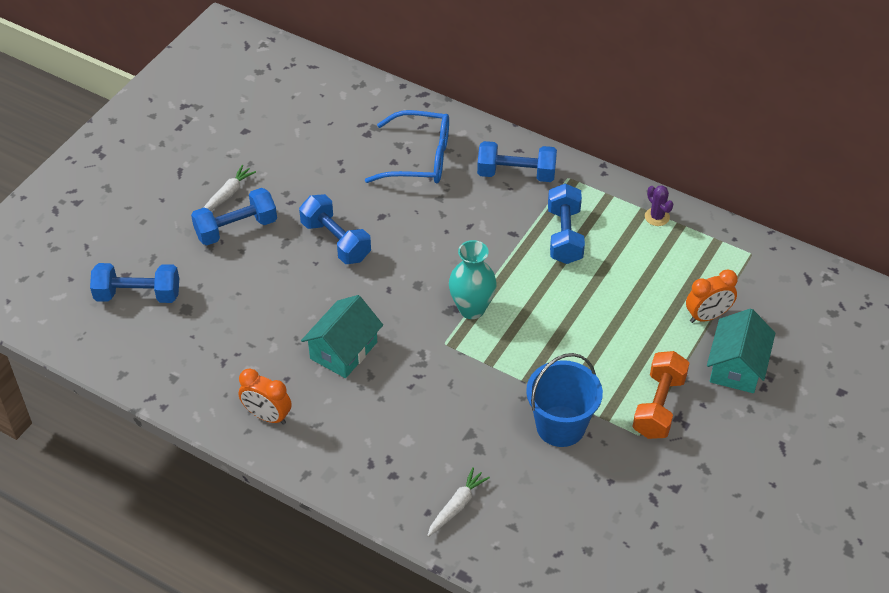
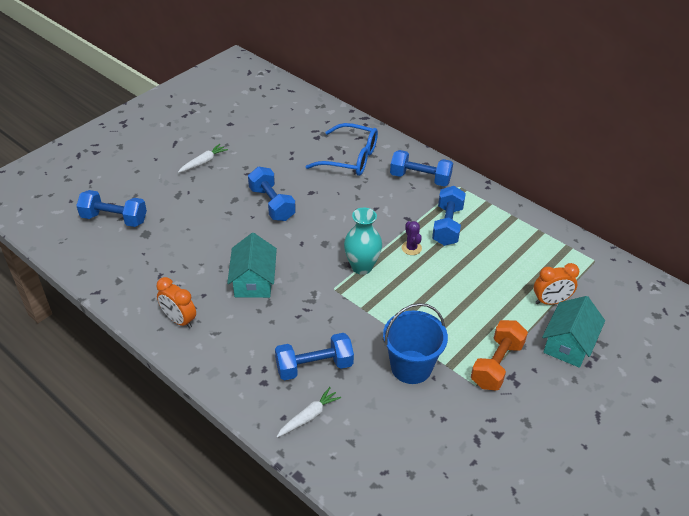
camera: 10 degrees right, 5 degrees down
(236, 228) = (201, 185): blue dumbbell -> blue dumbbell (314, 366)
(343, 350) = (253, 281): turquoise house -> turquoise house turned 45 degrees counterclockwise
(657, 217) = (523, 223): purple cactus -> purple cactus (411, 248)

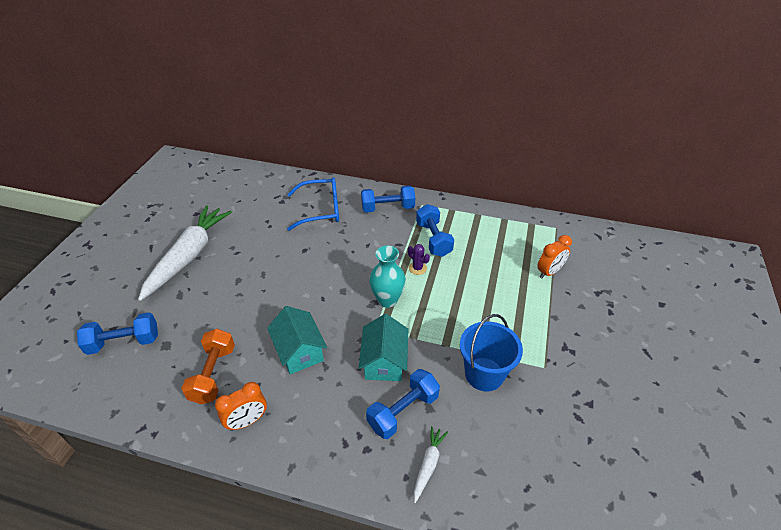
camera: 25 degrees left, 0 degrees up
(179, 320) = (247, 421): orange clock -> orange clock turned 45 degrees counterclockwise
(203, 162) = (189, 256): white carrot -> white carrot, size x2.37
(272, 204) = (275, 272): blue dumbbell -> none
(496, 364) = (547, 342): orange dumbbell -> orange dumbbell (213, 374)
(568, 344) = (585, 302): turquoise house -> turquoise house (384, 361)

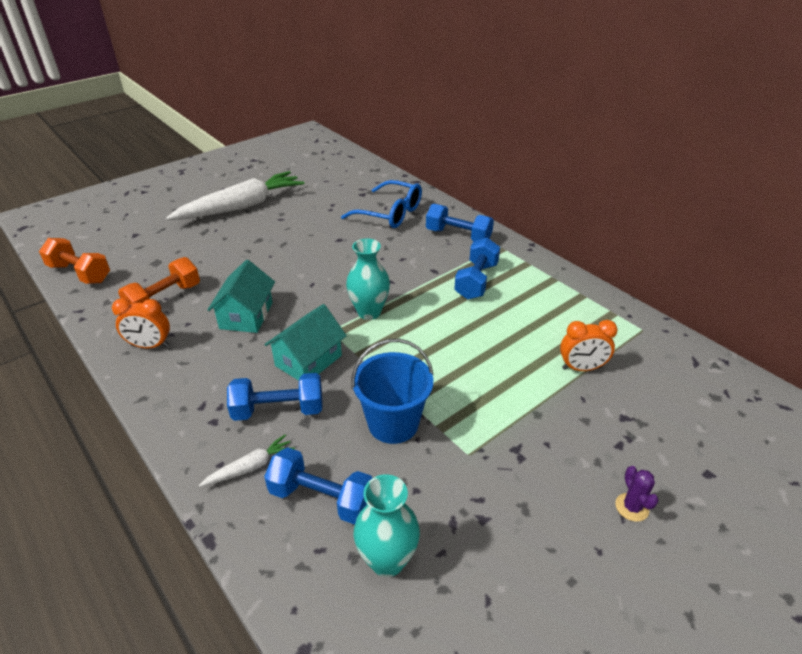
camera: 35 degrees right, 5 degrees down
(99, 394) = (80, 273): none -> orange dumbbell
(124, 342) = (132, 247): blue dumbbell -> blue dumbbell (322, 498)
(417, 268) = (430, 299): purple cactus -> purple cactus (632, 507)
(568, 466) = (387, 560): none -> turquoise vase

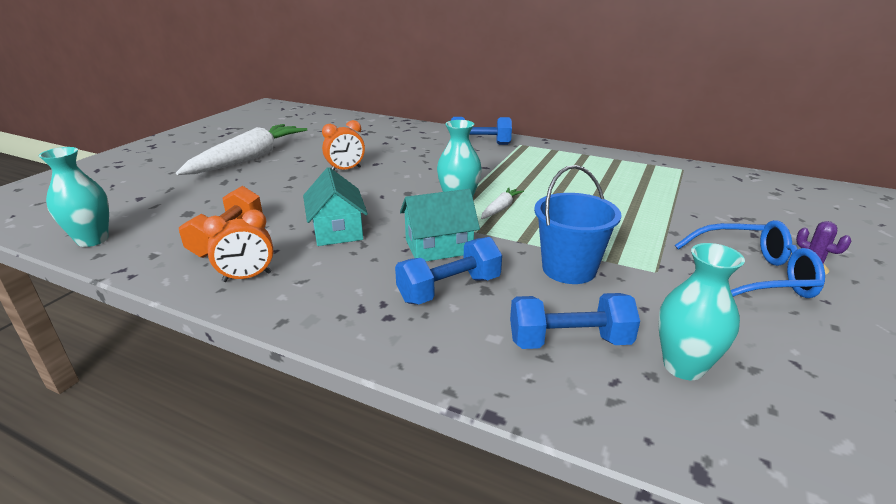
camera: 25 degrees left, 10 degrees down
(80, 273) = (92, 240): orange dumbbell -> turquoise vase
(250, 467) = (469, 340): white carrot -> white carrot (500, 208)
(308, 360) = (438, 247): turquoise house -> turquoise house turned 60 degrees clockwise
(390, 213) = (405, 141): blue glasses -> blue glasses (754, 275)
(476, 281) = (527, 166): blue dumbbell -> none
(581, 368) = (670, 198): orange clock -> orange clock (346, 169)

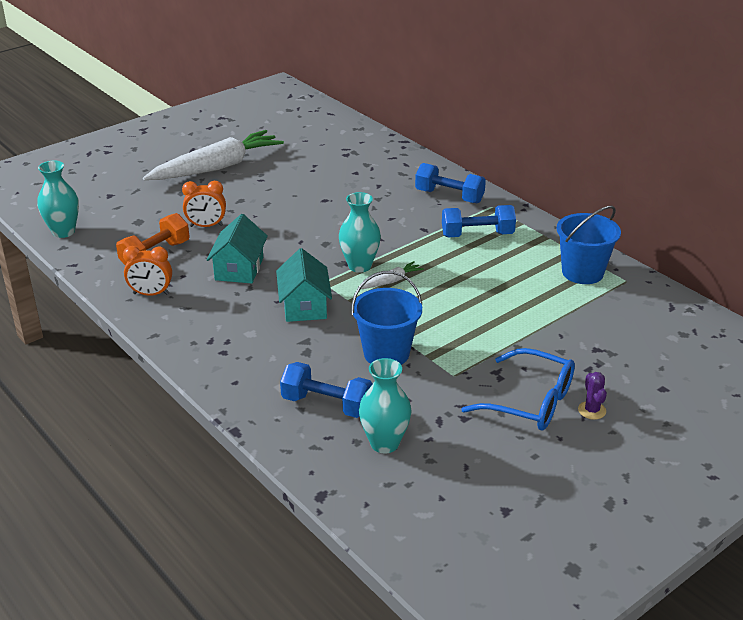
camera: 25 degrees right, 5 degrees up
(346, 169) = (292, 201): orange clock -> orange clock (206, 226)
(438, 247) = (304, 306): turquoise house -> turquoise house turned 75 degrees clockwise
(449, 289) = (281, 344): blue dumbbell -> blue dumbbell (477, 235)
(645, 170) = (582, 272): none -> blue bucket

